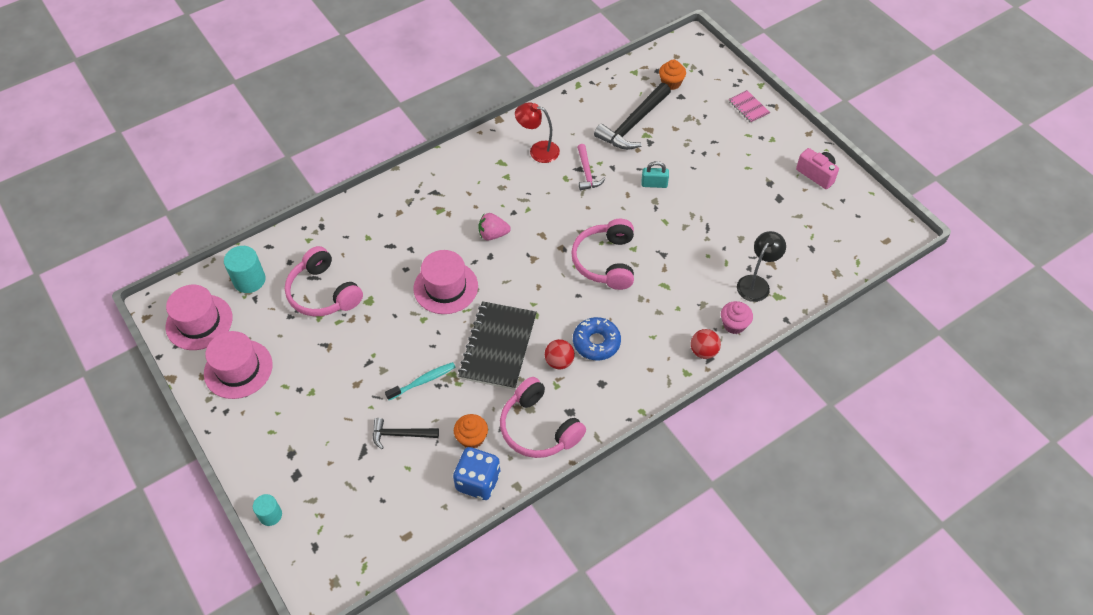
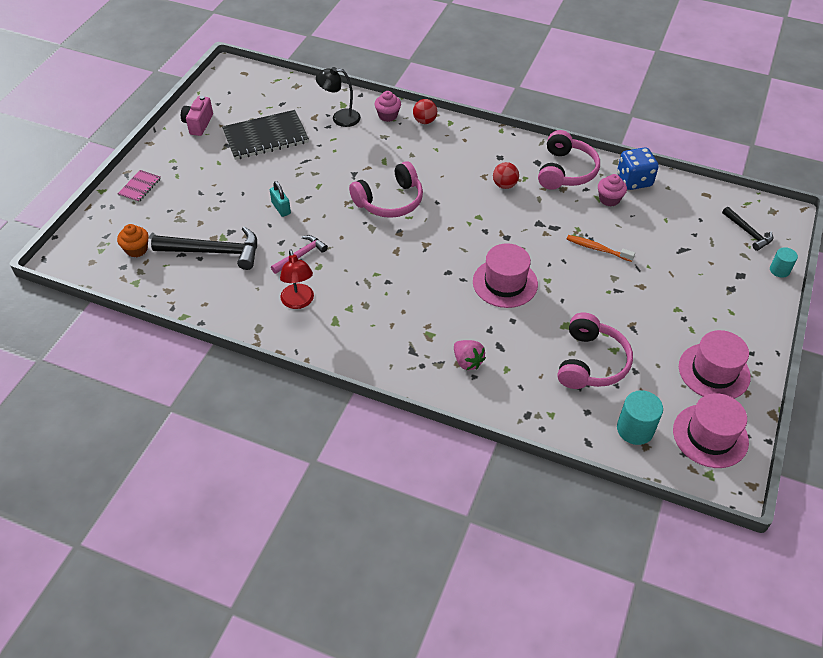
camera: 125 degrees left, 5 degrees down
(401, 434) = (648, 237): black hammer -> black hammer (748, 232)
(423, 381) = (597, 249): turquoise toothbrush -> orange toothbrush
(472, 438) = (609, 199): orange cupcake -> pink cupcake
(493, 234) = (424, 282): pink strawberry -> pink strawberry (467, 361)
(498, 346) = (526, 223): black notebook -> black notebook (265, 137)
(596, 342) = (469, 174): blue donut -> none

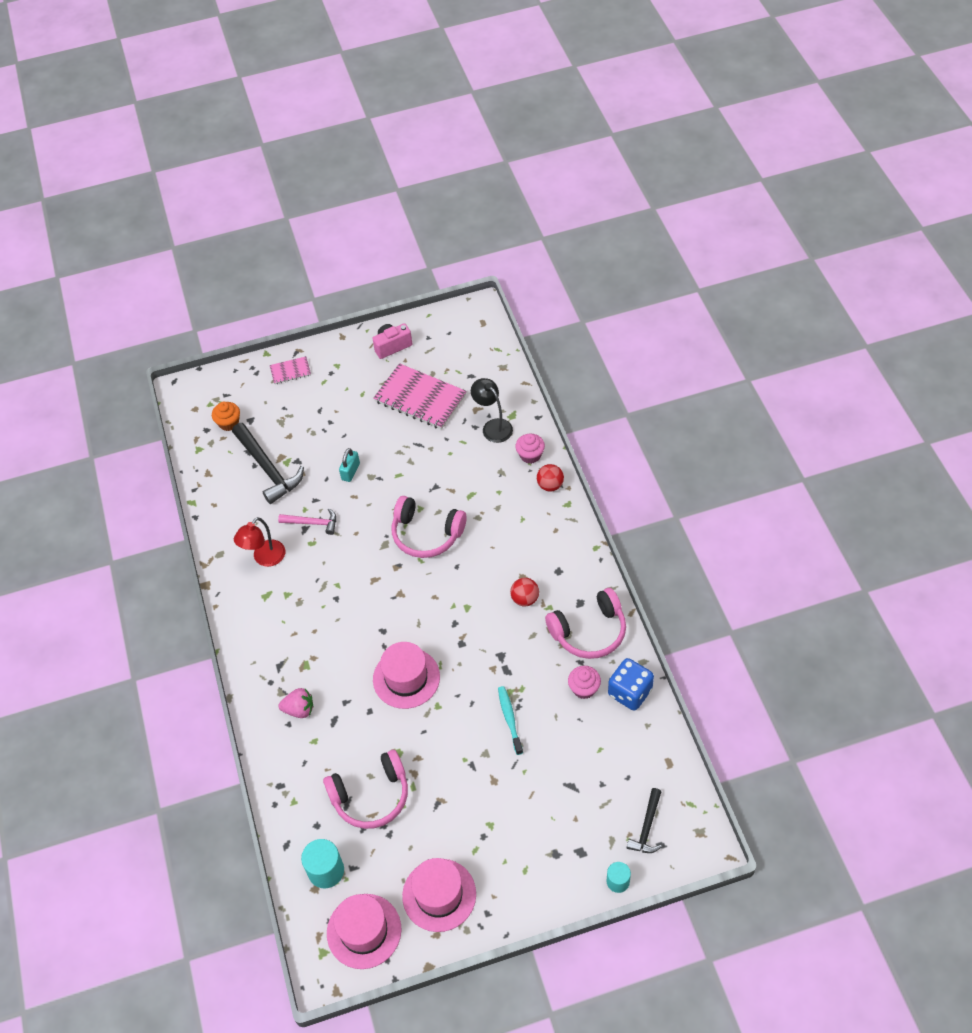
camera: 55 degrees right, 5 degrees up
(265, 137) = (420, 398): black notebook -> pink notebook
(467, 361) = (299, 709): pink strawberry -> pink strawberry turned 105 degrees counterclockwise
(597, 249) = (509, 719): orange toothbrush -> turquoise toothbrush

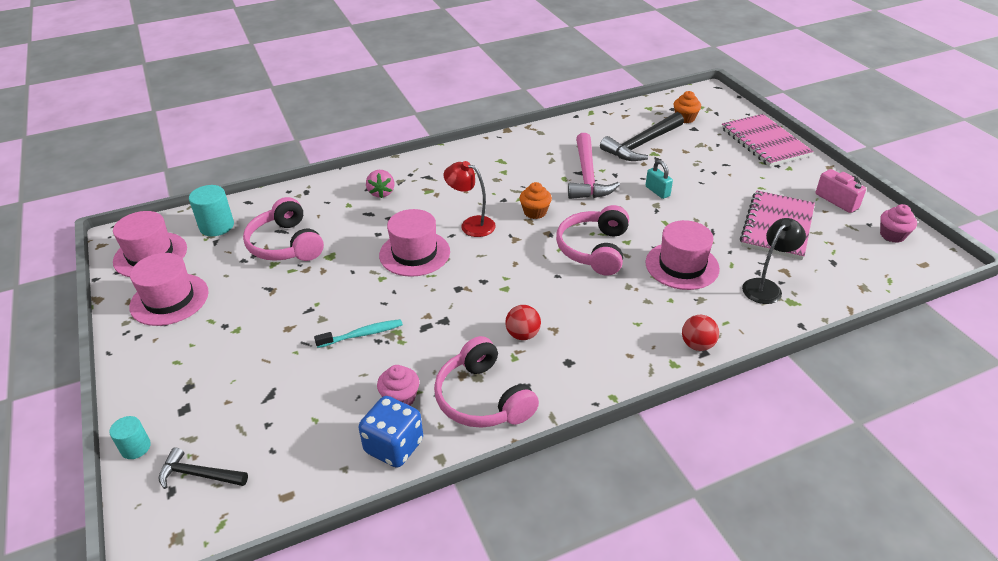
camera: 80 degrees right, 15 degrees down
(265, 558) = (540, 155): red lamp -> red lamp (471, 224)
(290, 371) = (764, 142): pink notebook -> pink notebook, size x2.05
(312, 523) = (587, 176): pink hammer -> pink hammer, size x1.77
(350, 471) = (657, 191): turquoise padlock -> turquoise padlock turned 45 degrees clockwise
(362, 573) = (535, 212): none -> orange cupcake
(458, 475) = (682, 265): none -> pink hat
(530, 455) = (737, 323): pink cupcake -> pink cupcake (892, 235)

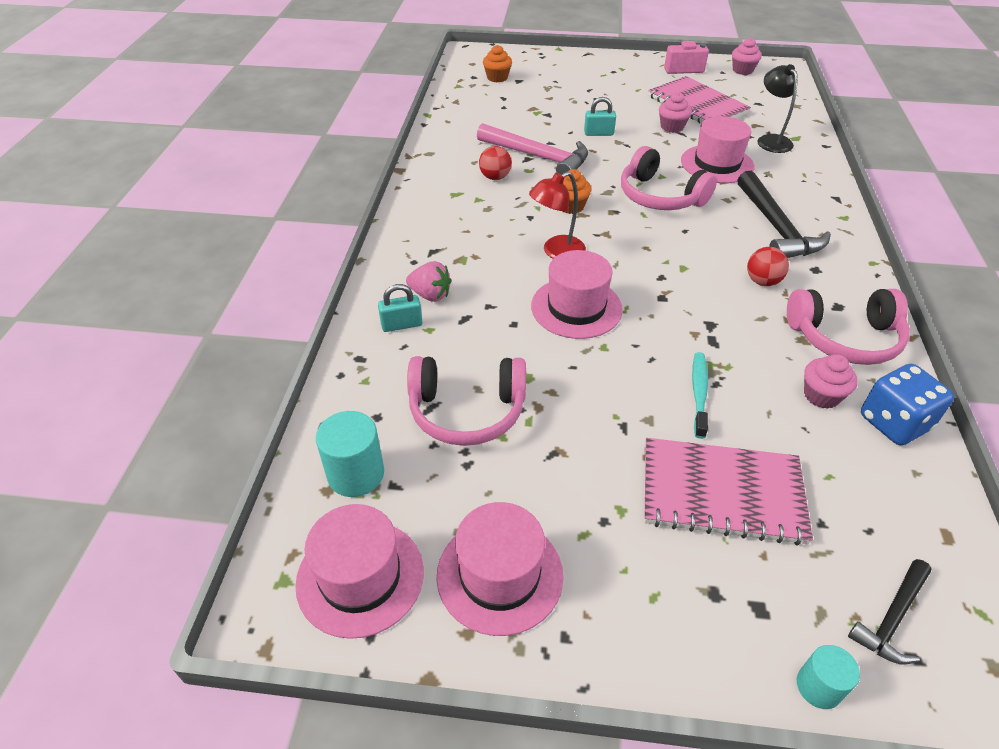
camera: 60 degrees left, 5 degrees up
(345, 194) = (401, 325): none -> turquoise padlock
(642, 144) = (515, 112): black hammer -> black hammer (776, 227)
(697, 345) = (826, 197): red ball -> red ball (495, 177)
(716, 224) = (672, 127): none -> pink cupcake
(764, 142) = (575, 62): pink notebook -> pink notebook (721, 493)

